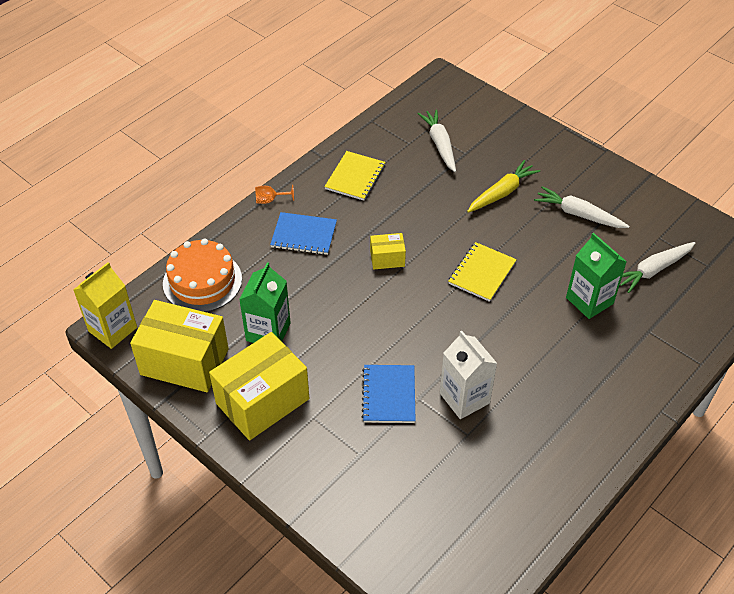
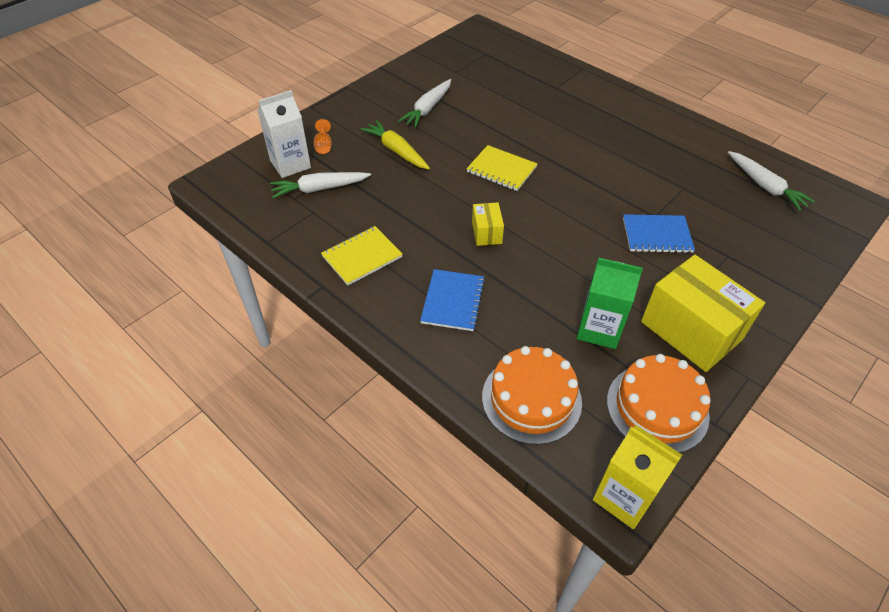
camera: 90 degrees left, 0 degrees up
(184, 362) = (657, 407): yellow box -> orange cake
(270, 200) = (393, 335): orange goblet -> orange goblet (323, 146)
(355, 177) = (362, 257): yellow notebook -> yellow notebook turned 60 degrees counterclockwise
(464, 398) = (647, 188): white carton -> white carton (290, 164)
(589, 300) = (528, 112): green carton -> none
(653, 270) = (492, 78): white carrot -> white carrot (765, 186)

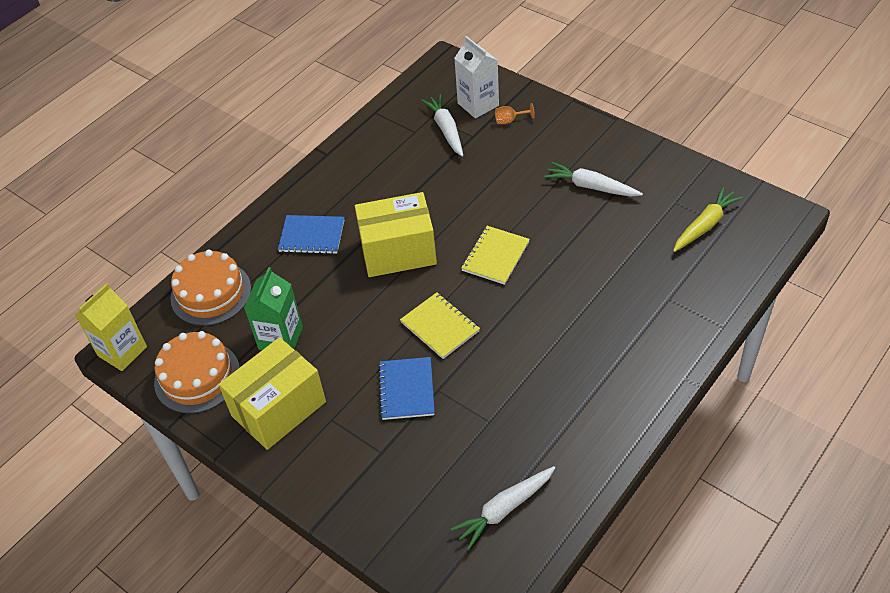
camera: 90 degrees right, 0 degrees up
(362, 257) = (361, 171): yellow notebook -> yellow notebook (440, 327)
(396, 151) = (512, 172): yellow carrot -> yellow carrot (705, 225)
(486, 233) = (398, 251): yellow box -> yellow box, size x2.10

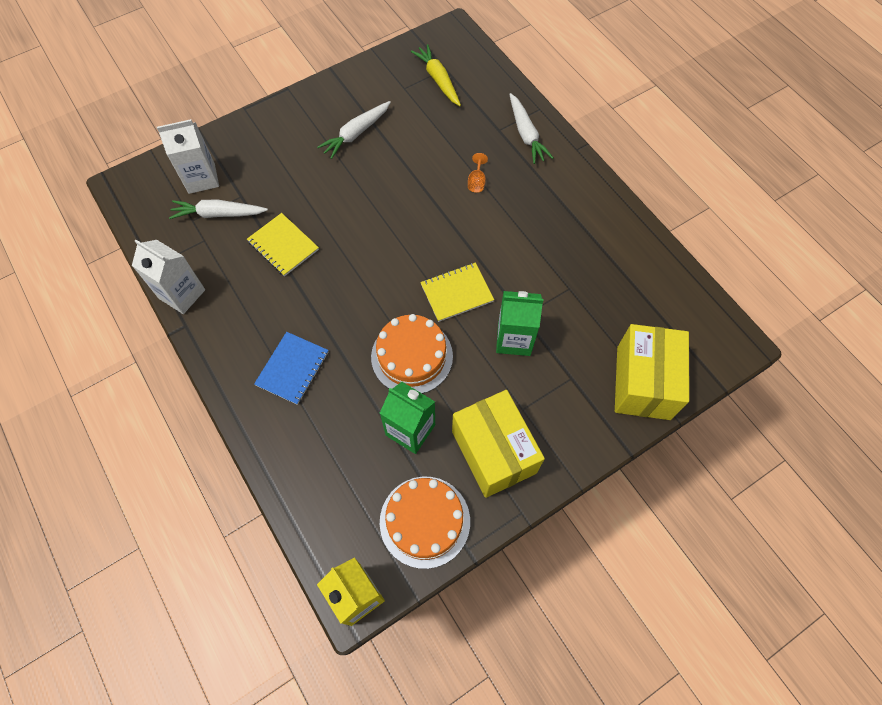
camera: 75 degrees left, 15 degrees up
(211, 293) = (320, 485): orange cake -> orange cake (412, 356)
(355, 140) = (182, 294): none -> white carton
(398, 251) = (353, 299): yellow box -> yellow box (643, 382)
(406, 389) = (514, 339): blue notebook -> green carton
(495, 256) = (398, 227): yellow notebook -> yellow notebook (283, 245)
(504, 509) = (654, 304): white carrot -> white carrot (526, 134)
(509, 120) = (239, 162): orange goblet -> orange goblet (476, 182)

